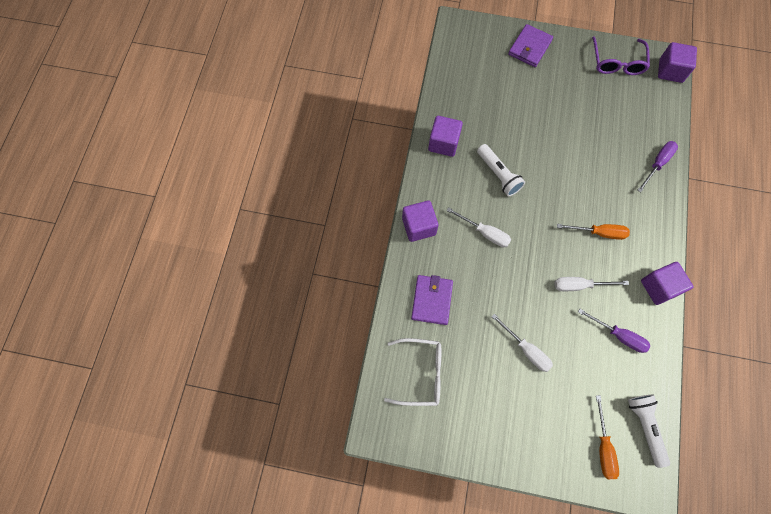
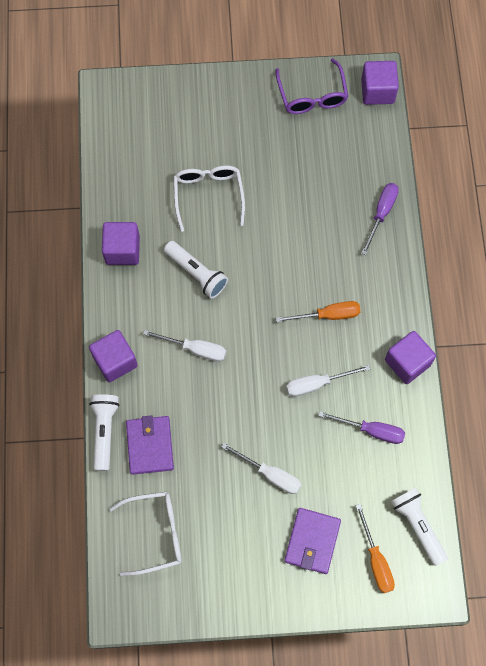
camera: 15 degrees left, 0 degrees up
(398, 279) = (104, 431): none -> white flashlight
(520, 118) = (208, 195): none -> white glasses
(529, 47) = (202, 100): purple wallet -> purple wallet (312, 541)

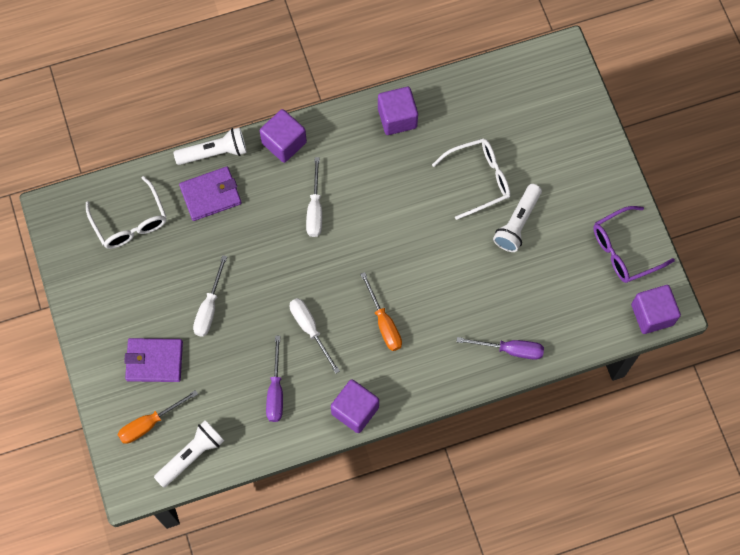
camera: 75 degrees right, 0 degrees up
(197, 273) = (392, 190): white flashlight -> white flashlight (517, 223)

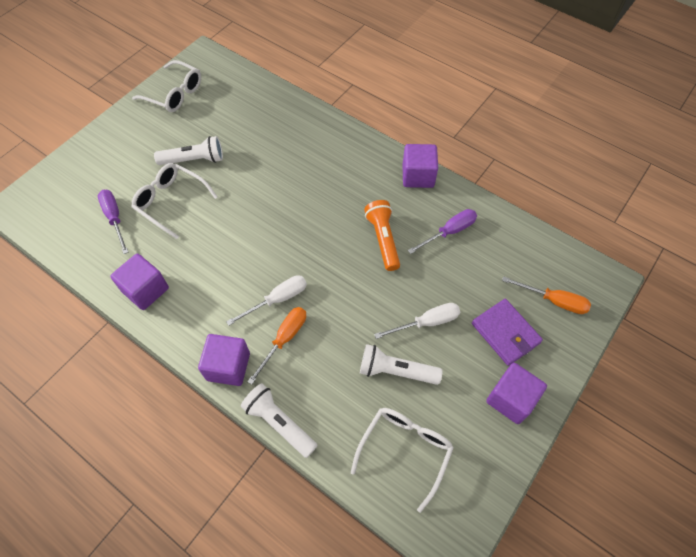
camera: 125 degrees left, 10 degrees down
(191, 455) = (546, 255): white flashlight -> white flashlight (396, 371)
(210, 195) = (325, 395): purple wallet -> none
(310, 329) = (383, 239): white screwdriver -> orange flashlight
(384, 323) = (338, 196): orange screwdriver -> orange screwdriver (284, 339)
(510, 350) = (298, 116): purple screwdriver -> purple screwdriver (115, 218)
(624, 250) = (174, 94): purple glasses -> white glasses
(652, 314) = (214, 61): purple cube -> purple cube (510, 399)

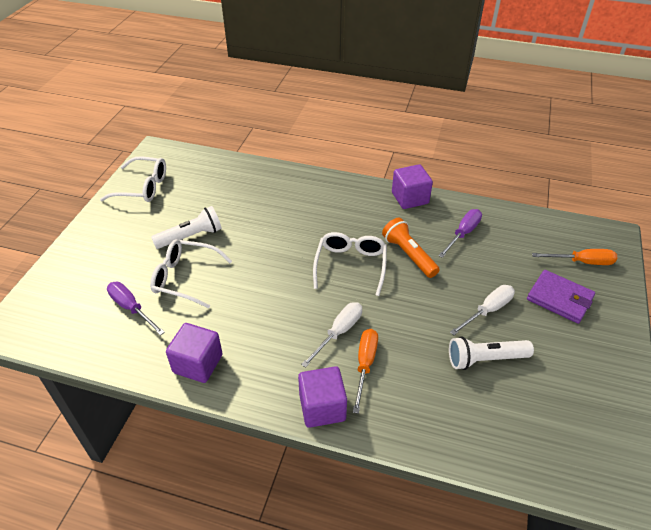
camera: 20 degrees left, 15 degrees down
(279, 423) = (402, 442): white flashlight -> none
(405, 450) = (535, 425): white glasses -> white glasses (350, 265)
(510, 399) = (598, 350): purple cube -> none

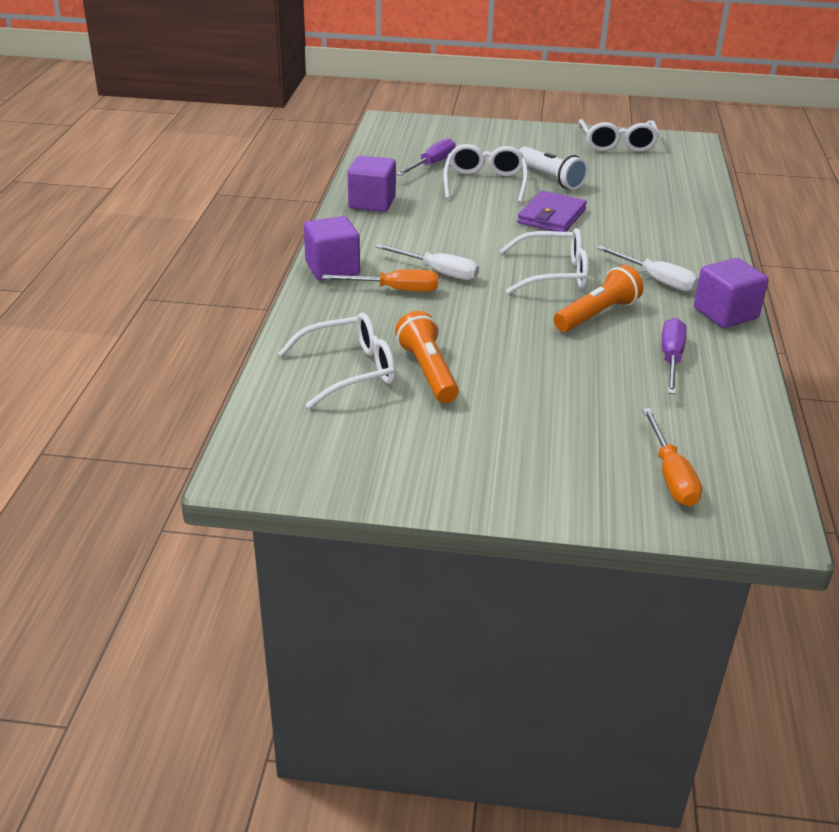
camera: 80 degrees right, 10 degrees down
(463, 233) = (671, 359): purple screwdriver -> purple screwdriver turned 105 degrees counterclockwise
(485, 359) = (428, 371): white flashlight -> orange flashlight
(487, 409) = (350, 370): none -> white glasses
(488, 310) = (516, 376): white screwdriver -> white screwdriver (656, 280)
(559, 298) = (569, 443): purple wallet -> purple wallet (551, 216)

